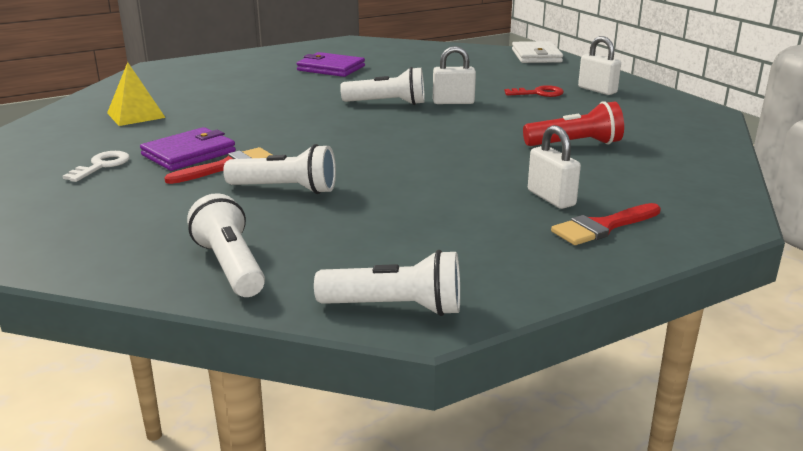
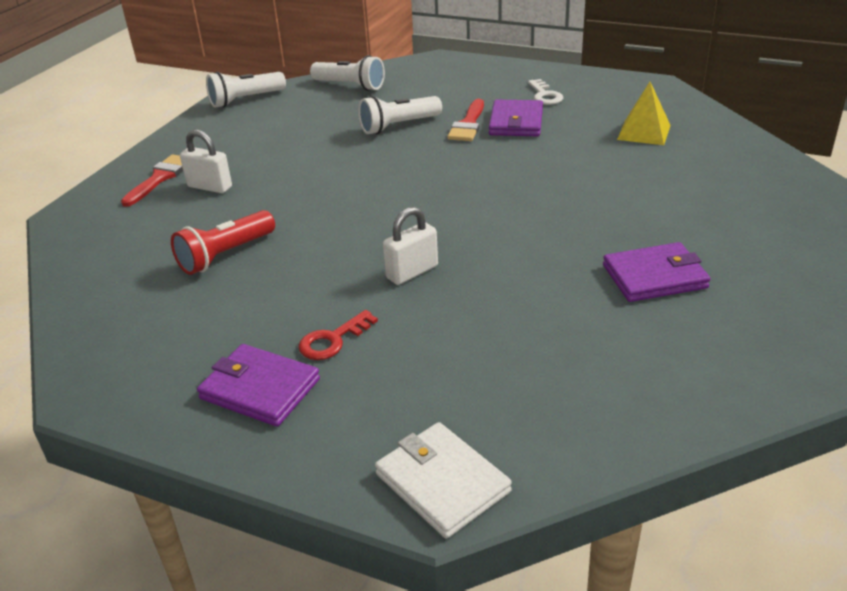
camera: 145 degrees right, 10 degrees up
(387, 103) = (475, 238): white flashlight -> none
(597, 90) = (260, 389): white padlock -> purple wallet

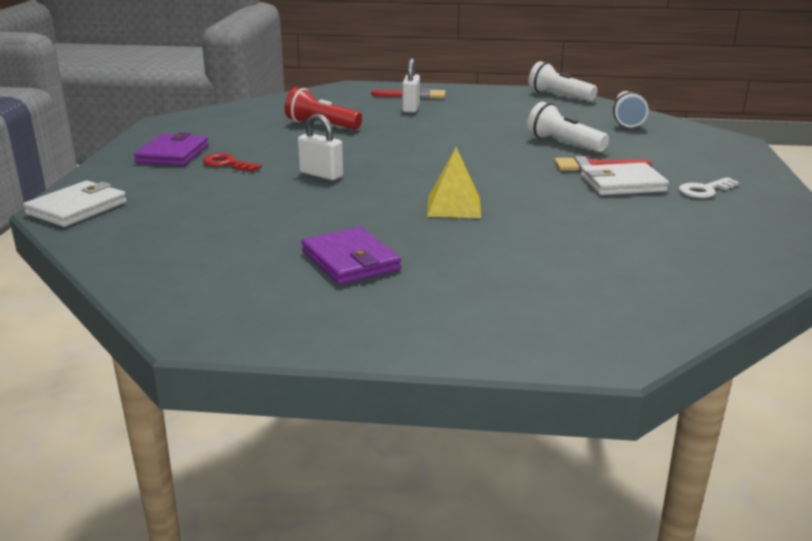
camera: 70 degrees right, 10 degrees down
(516, 122) = (622, 183): purple wallet -> white wallet
(643, 132) = (666, 242): yellow pyramid -> yellow pyramid (454, 207)

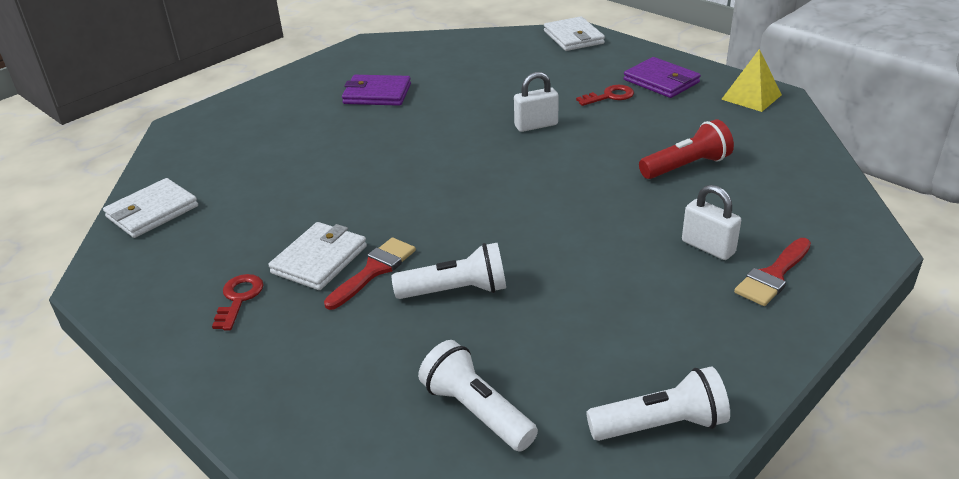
camera: 130 degrees right, 10 degrees up
(454, 207) = (398, 155): yellow pyramid -> yellow pyramid (751, 97)
(705, 190) = (239, 298): white key -> red key
(731, 270) = (152, 212): none -> white wallet

